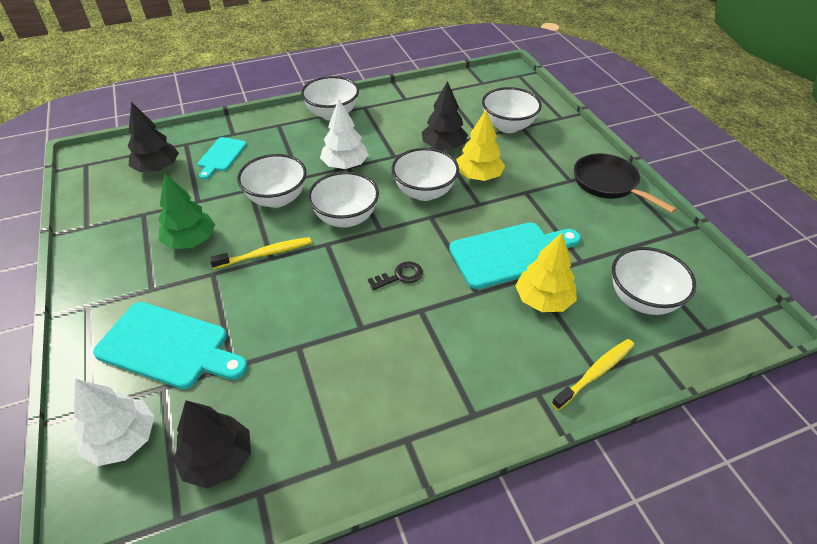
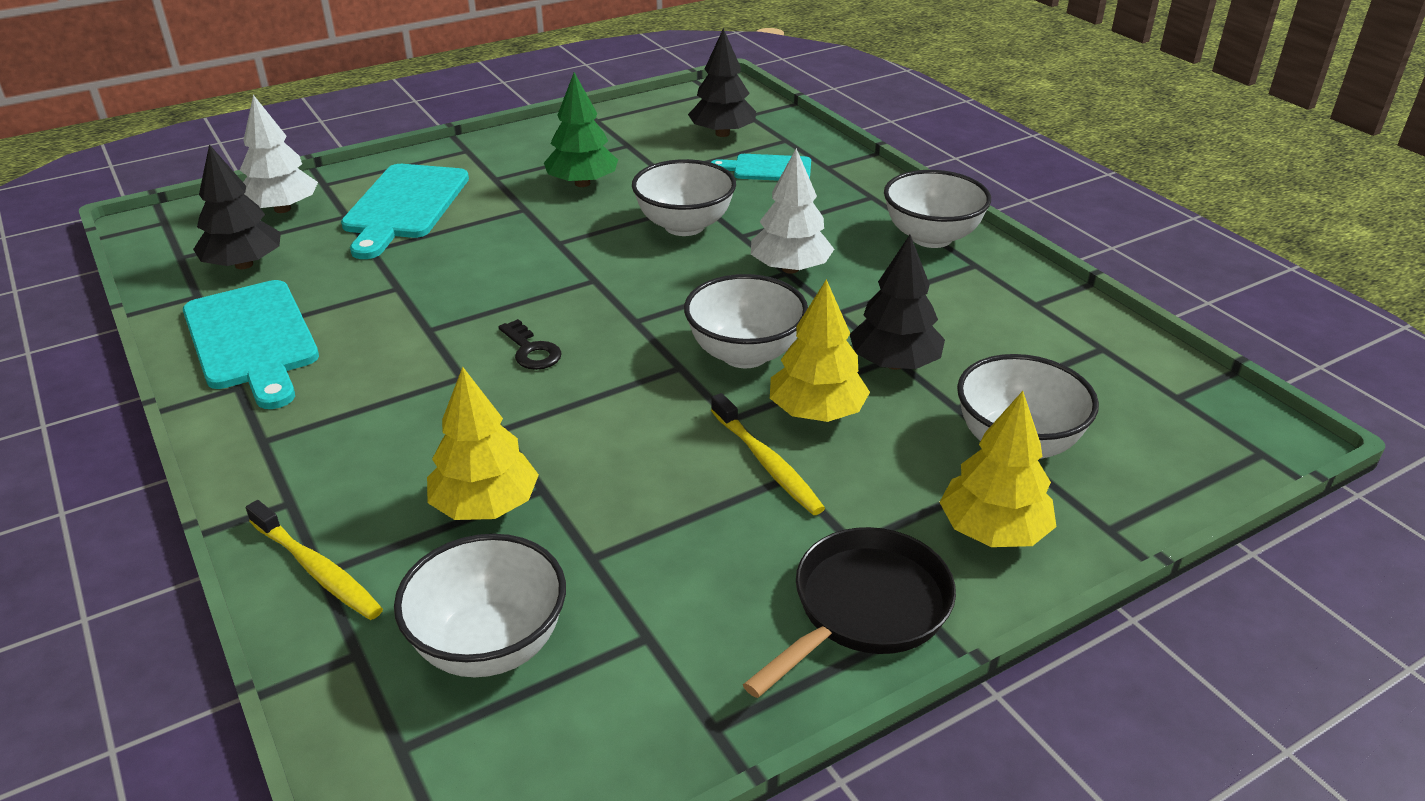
camera: 80 degrees right, 10 degrees down
(265, 254) = (565, 237): yellow toothbrush -> yellow toothbrush (767, 463)
(346, 218) = (655, 287): white bowl -> none
(510, 254) = (598, 462): turquoise cutting board -> turquoise cutting board (252, 340)
(562, 144) = (993, 531): none -> yellow tree

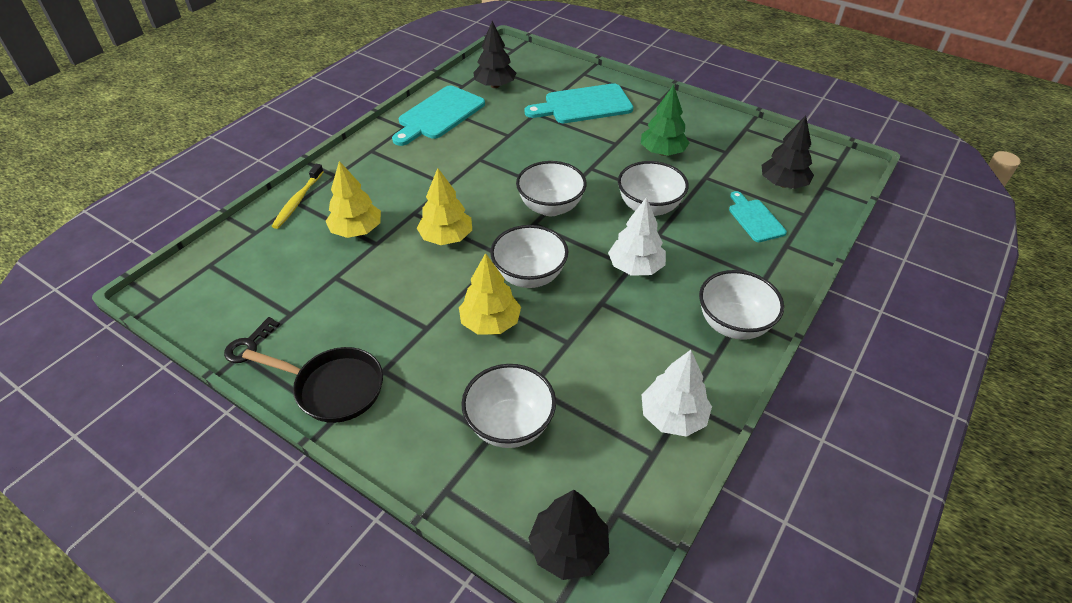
camera: 65 degrees right, 10 degrees up
(282, 209) = (550, 73): white tree -> white tree (673, 416)
(490, 645) = (270, 267): white bowl -> white bowl (550, 207)
(531, 350) = (483, 198): black key -> black key (249, 344)
(767, 463) = (434, 316): yellow toothbrush -> none
(894, 363) = (561, 344): black tree -> black tree (568, 548)
(993, 531) = (418, 430): yellow tree -> yellow tree (446, 237)

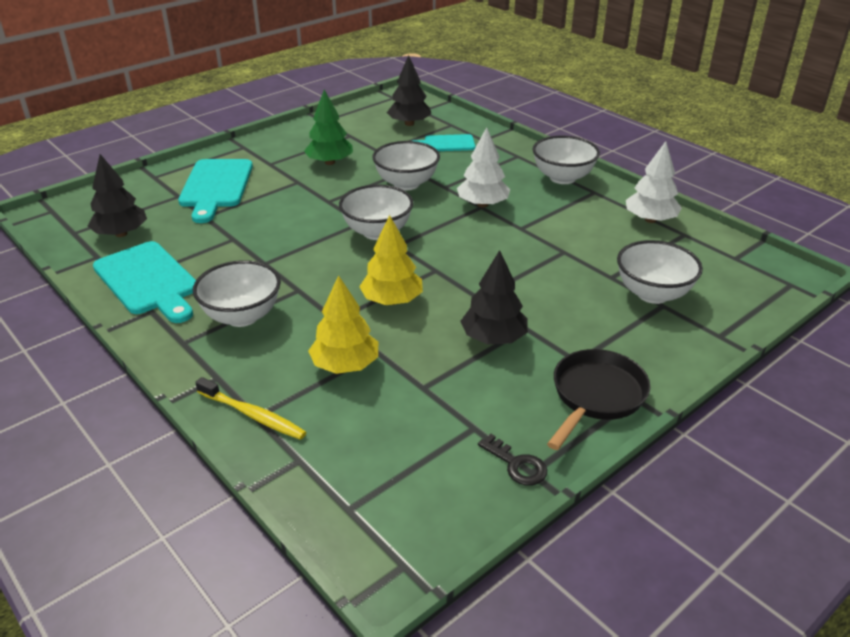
camera: 75 degrees left, 10 degrees down
(490, 323) = (529, 288): yellow tree -> none
(529, 276) = (473, 258): white bowl -> white bowl (242, 316)
(568, 548) = (768, 283): black tree -> black tree (493, 338)

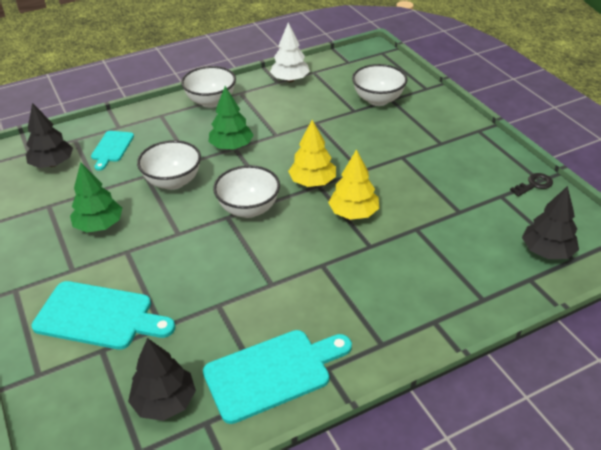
camera: 75 degrees left, 5 degrees up
(242, 316) = (352, 303): white bowl -> none
(253, 415) = (482, 301): yellow toothbrush -> none
(345, 365) = (429, 246): yellow tree -> yellow tree (312, 182)
(482, 204) = (231, 146): white tree -> green tree
(493, 338) = (411, 172): black tree -> black tree (547, 251)
(596, 396) = (476, 143): black pan -> none

